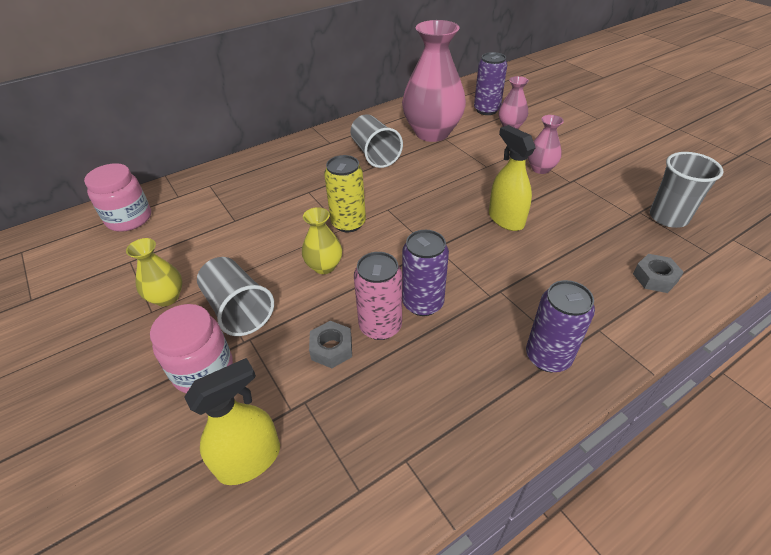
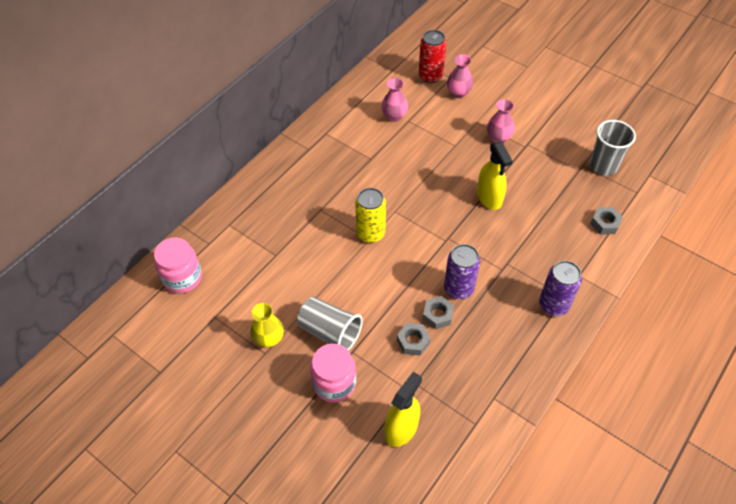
camera: 20 degrees left, 10 degrees up
(324, 266) = (373, 278): yellow vase -> none
(375, 154) = (356, 154): grey cup -> none
(380, 326) = (437, 315): pink can -> grey nut
(432, 133) = (394, 116): pink vase -> pink vase, size x0.48
(486, 110) = (430, 76): purple can -> red can
(506, 219) = (489, 197): yellow spray bottle -> yellow spray bottle turned 150 degrees counterclockwise

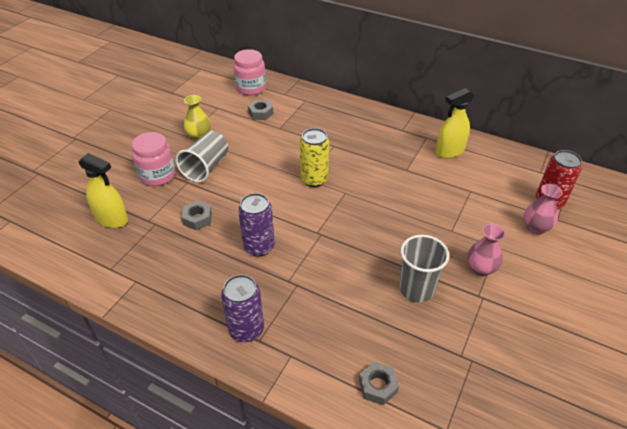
camera: 80 degrees right, 10 degrees down
(394, 116) = (471, 180): pink vase -> none
(437, 315) = (227, 233): grey nut -> grey nut (260, 113)
(489, 197) = (384, 264): yellow spray bottle -> yellow spray bottle (449, 151)
(603, 165) = (481, 386): grey cup -> grey cup (416, 289)

